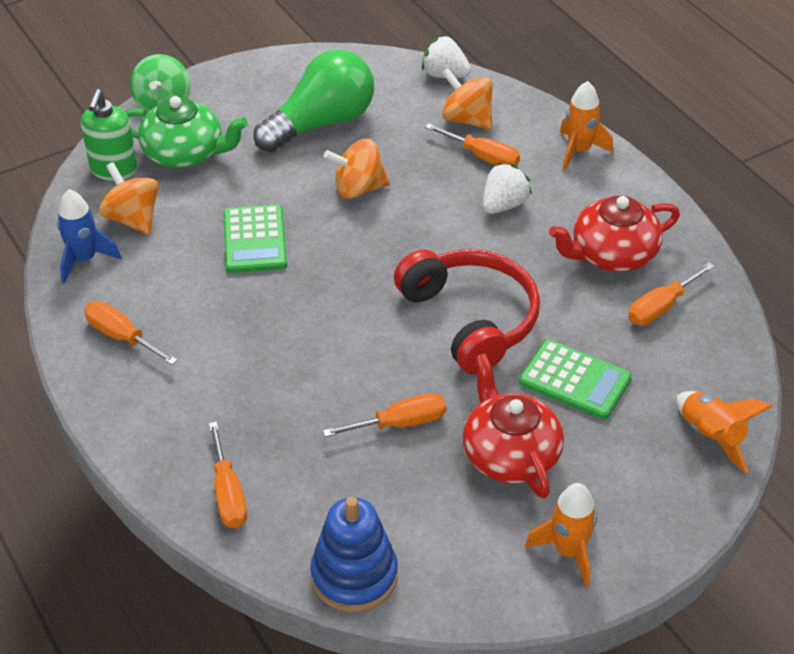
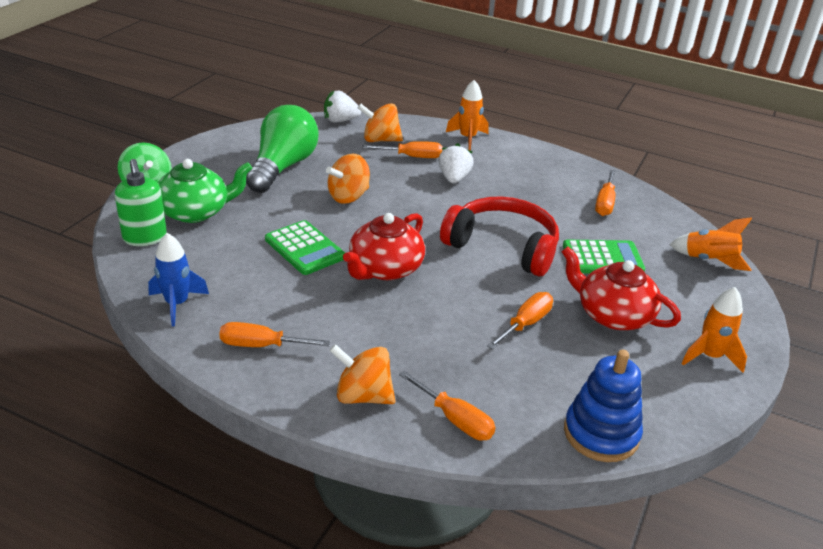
camera: 35 degrees left, 10 degrees down
(132, 218) = (192, 264): orange spinning top -> orange spinning top (363, 395)
(612, 254) = (547, 185): red teapot -> red teapot (384, 269)

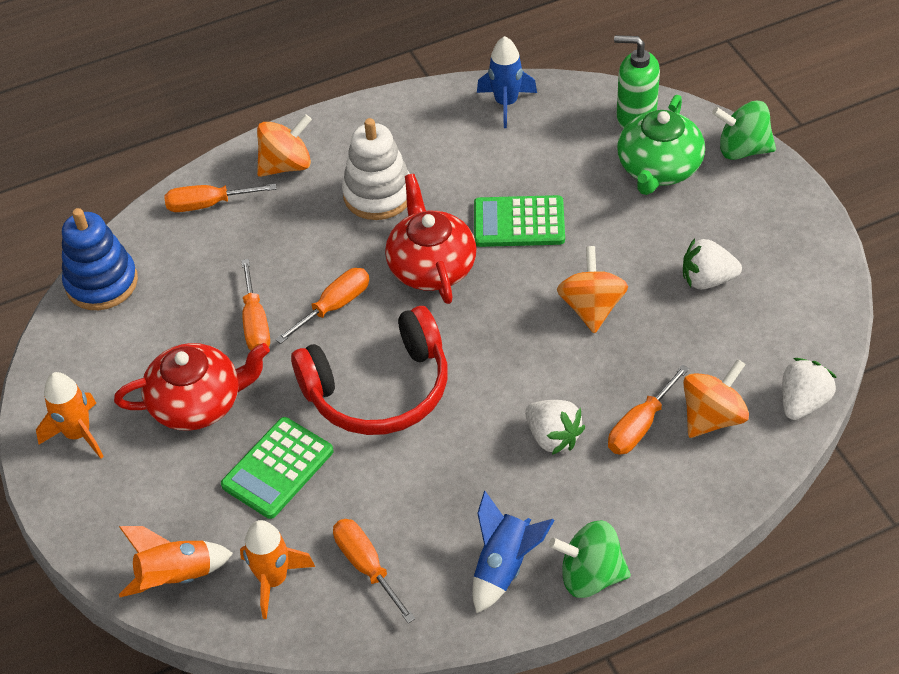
camera: 135 degrees right, 15 degrees up
(261, 345) = (402, 133): orange screwdriver -> orange screwdriver (335, 306)
(282, 167) = (707, 280): green light bulb -> white strawberry
(343, 325) = (378, 194): none -> white stacking toy
(467, 138) = (647, 527): orange rocket -> orange rocket (273, 580)
(513, 144) = (590, 575): none -> green spinning top
(543, 166) = (504, 566): none -> blue rocket

